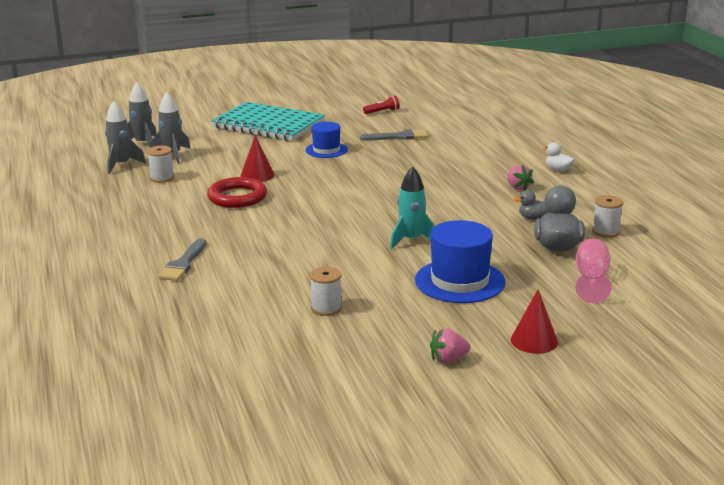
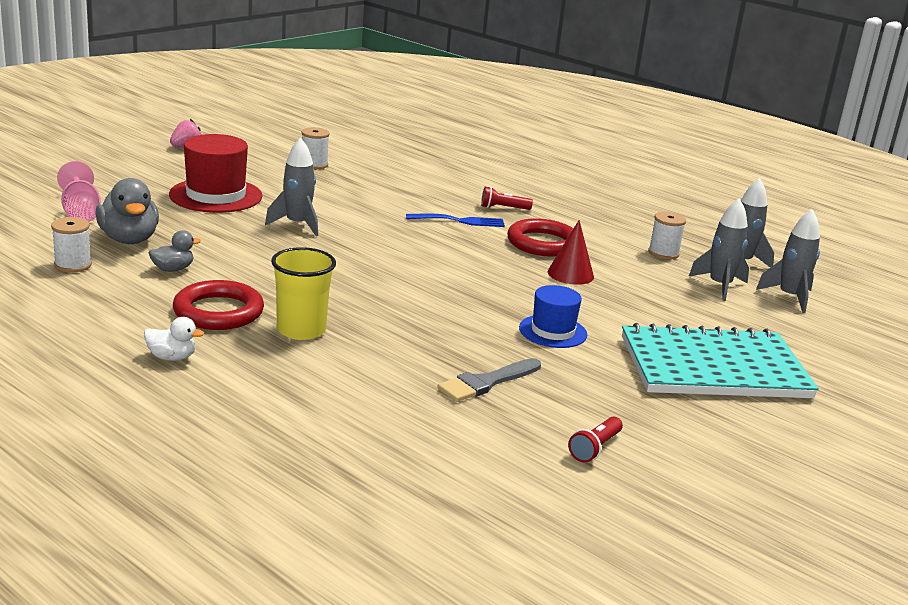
camera: 145 degrees right, 0 degrees up
(183, 263) = (479, 179): grey brush -> none
(215, 230) = (503, 208): none -> red flashlight
(272, 224) = (460, 221): none -> blue fork
(411, 240) = (297, 225): turquoise rocket -> grey rocket
(460, 281) = (216, 195): blue hat -> red hat
(474, 171) = (301, 330): none -> yellow cup
(518, 188) = (218, 312): pink strawberry -> red ring
(534, 341) = (122, 163): red cone -> none

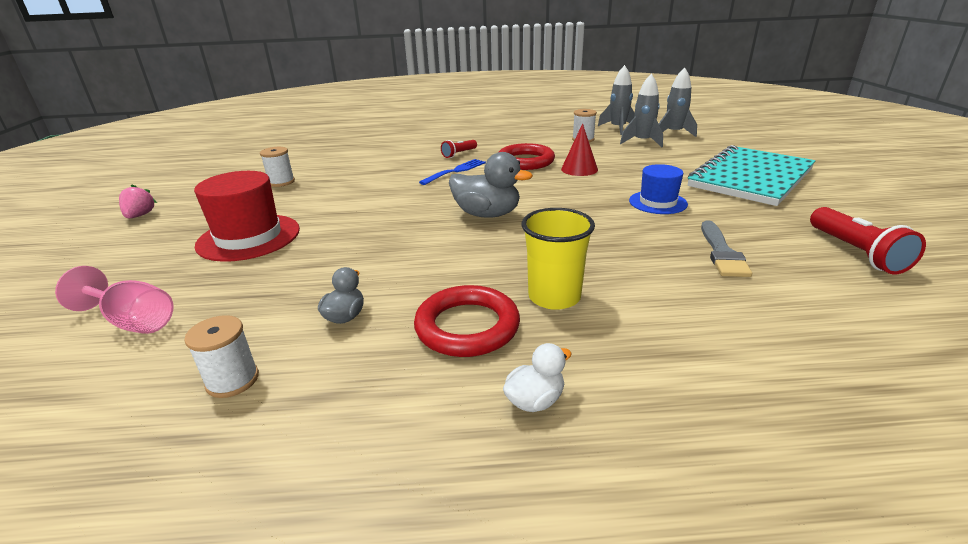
camera: 40 degrees left, 5 degrees up
(129, 239) = (243, 316): grey duck -> grey duck (487, 214)
(297, 225) = (363, 224): grey rocket -> none
(595, 448) = (856, 253): red flashlight -> red flashlight, size x1.65

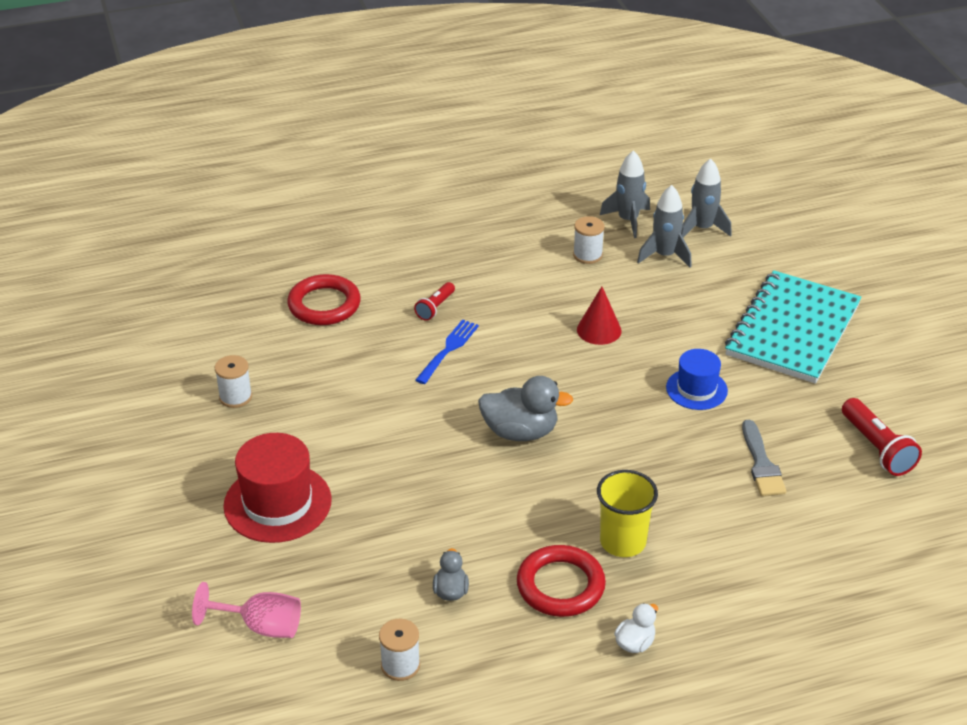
camera: 15 degrees left, 10 degrees up
(140, 215) = (111, 483): pink strawberry -> none
(525, 161) = (528, 318): red ring -> red ring (324, 305)

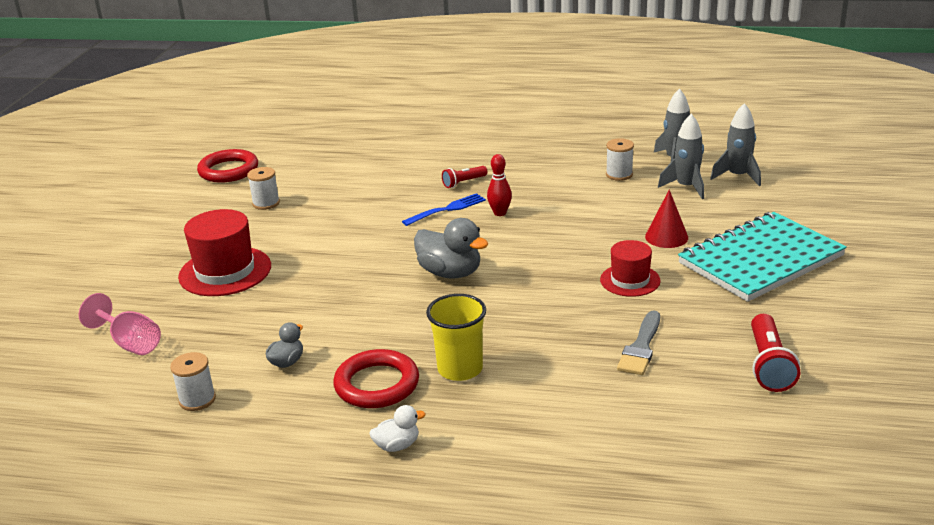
camera: 30 degrees right, 10 degrees down
(324, 305) = (384, 165): red ring -> red ring (228, 170)
(507, 339) = (500, 213): none -> red bowling pin
(599, 330) = (581, 223): red cone -> red cone (666, 237)
(696, 389) = (630, 280): blue hat -> red hat

